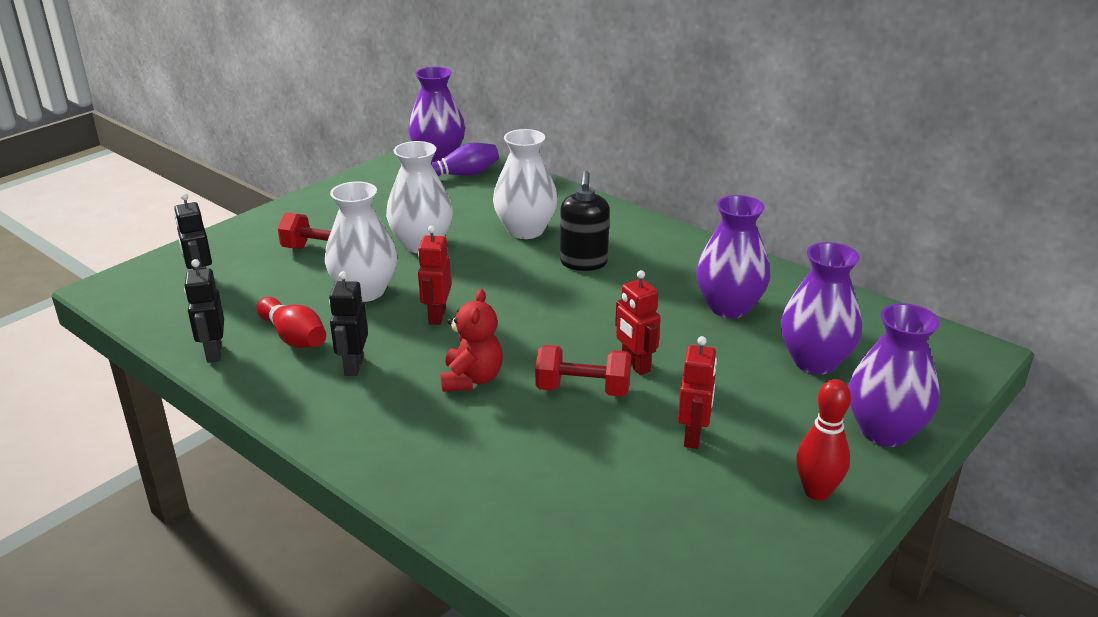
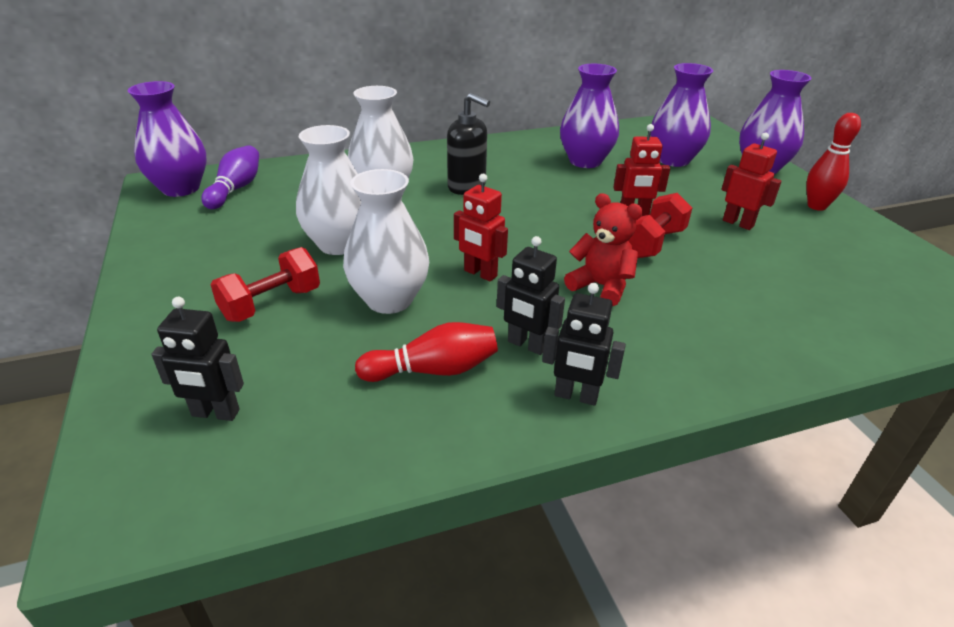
camera: 60 degrees left, 5 degrees up
(213, 353) = (408, 444): black robot -> black robot (576, 396)

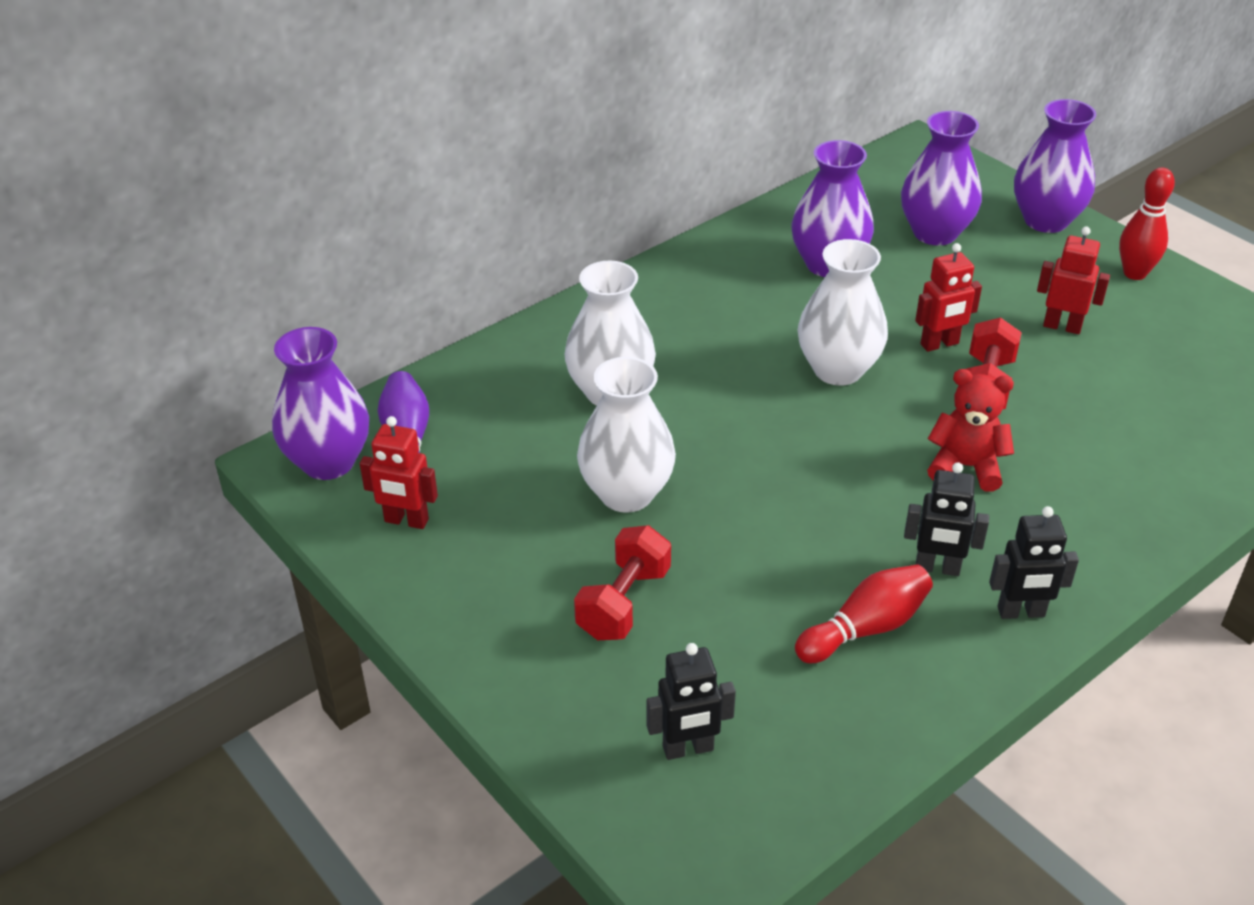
camera: 20 degrees left, 5 degrees up
(389, 300) = (751, 555): white vase -> white vase (838, 370)
(467, 187) = (711, 353): black soap dispenser -> none
(480, 273) = (824, 488): red robot -> red robot (406, 521)

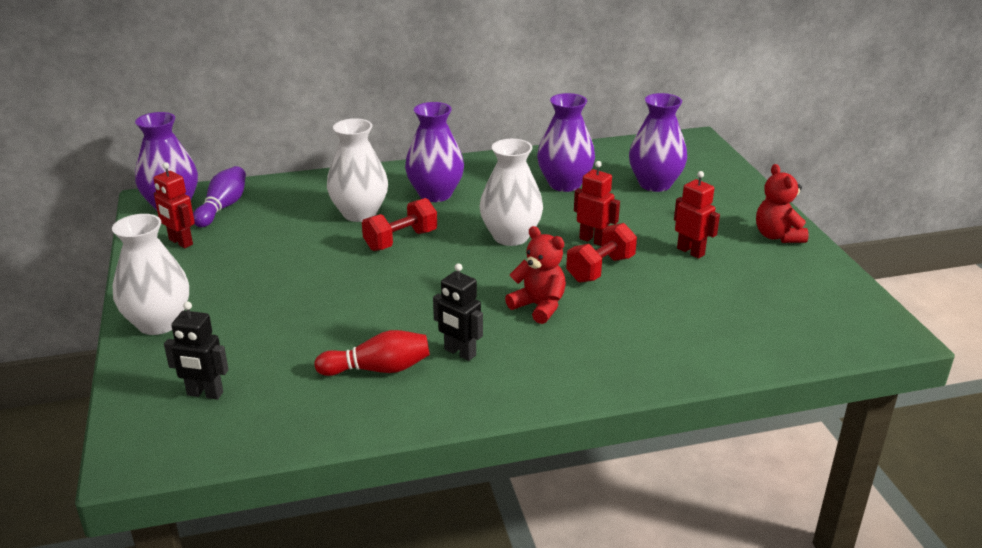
camera: 25 degrees right, 10 degrees down
(623, 603) = (251, 313): red dumbbell -> red dumbbell (400, 240)
(626, 493) = (313, 263): white vase -> white vase (158, 323)
(939, 344) = (593, 240): red robot -> red robot turned 150 degrees counterclockwise
(1021, 612) = (489, 392): black robot -> none
(1046, 220) = (742, 194): purple vase -> purple vase (435, 194)
(1134, 273) = (777, 236): red bowling pin -> red teddy bear

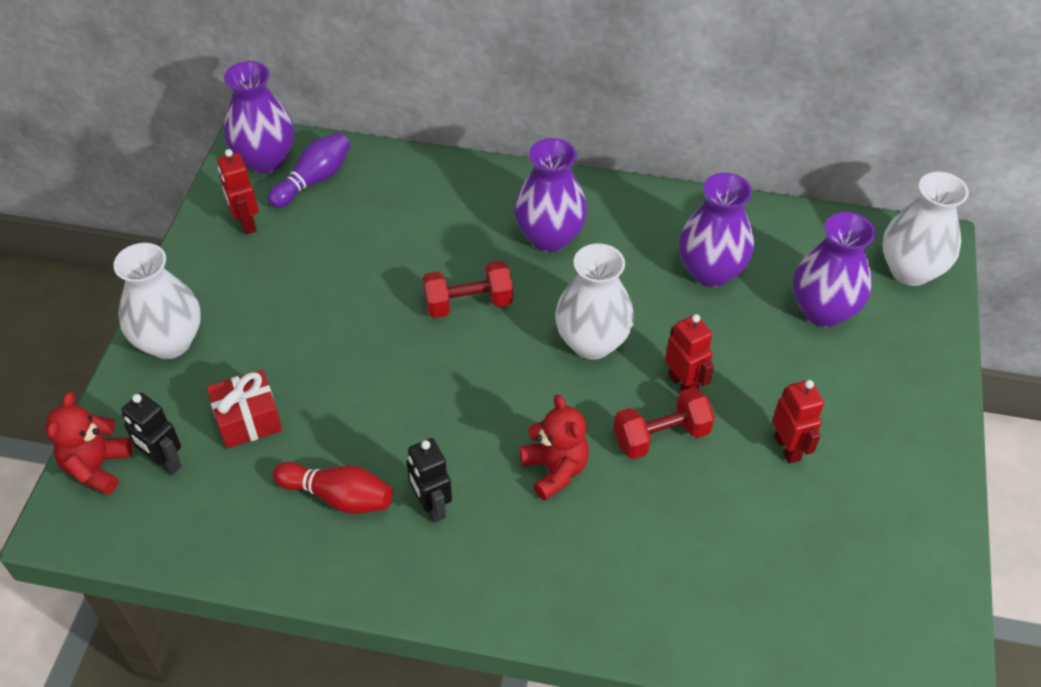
camera: 25 degrees right, 20 degrees up
(264, 348) = (248, 420): none -> red gift
(359, 213) = (449, 241): white vase -> white vase (910, 270)
(777, 236) = (916, 462): red teddy bear -> red teddy bear (97, 467)

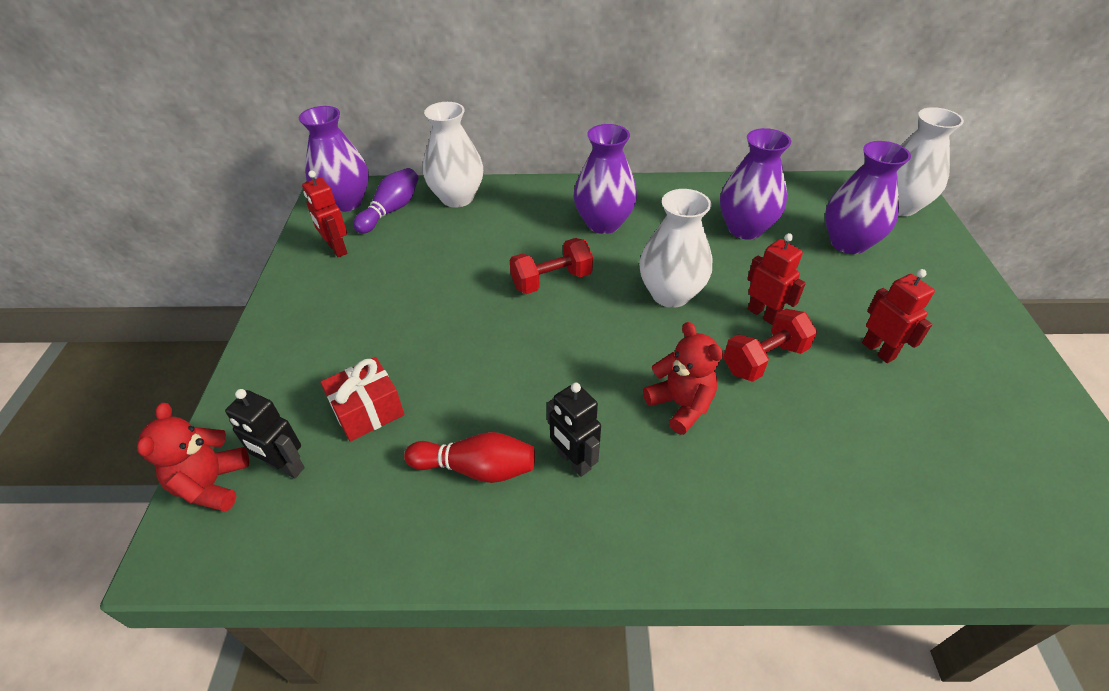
camera: 10 degrees left, 5 degrees down
(170, 342) = (278, 353): white vase -> white vase (457, 198)

